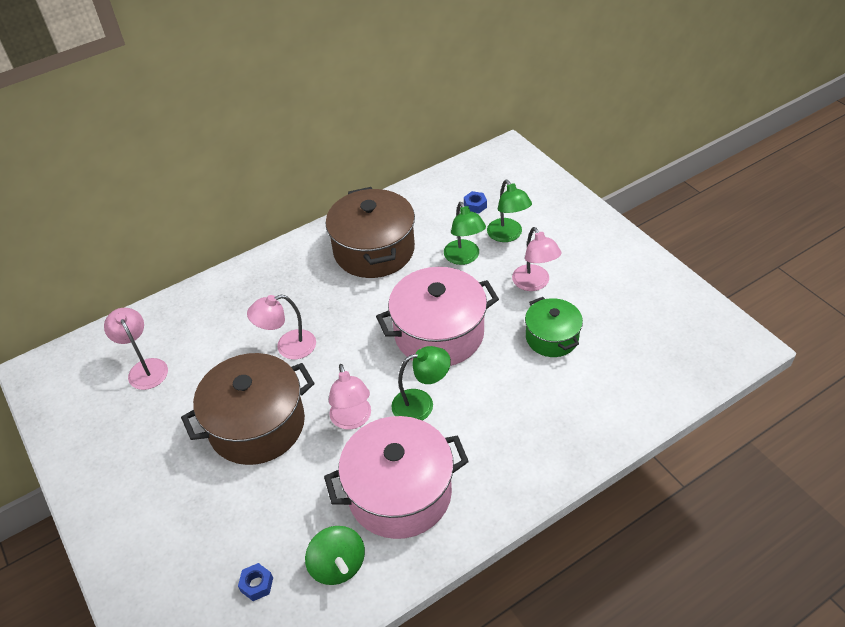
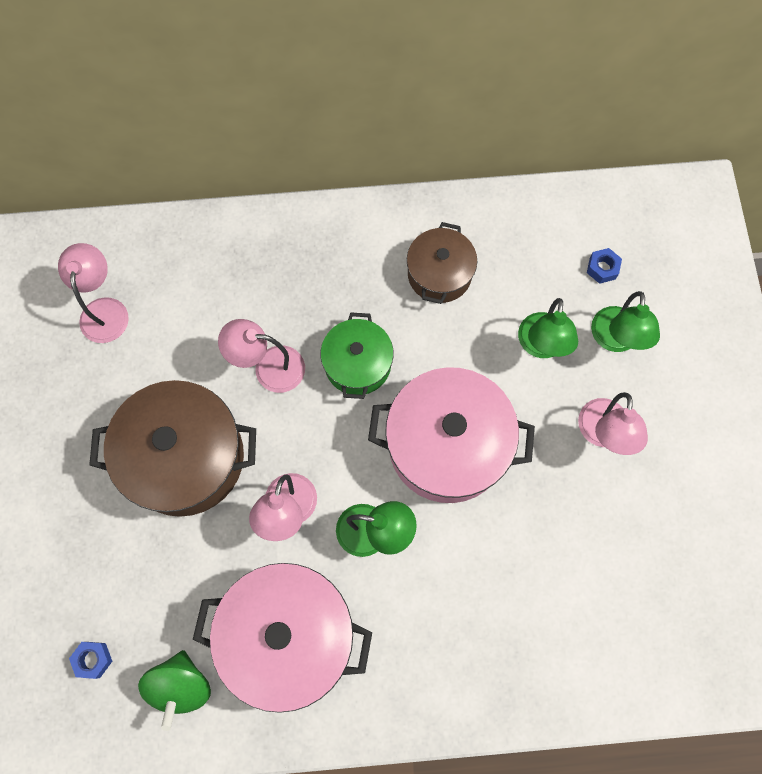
camera: 25 degrees right, 25 degrees up
(374, 250) = (439, 274): brown pot -> brown pot, size x0.58
(552, 337) = (575, 526): green pot -> green pot (358, 364)

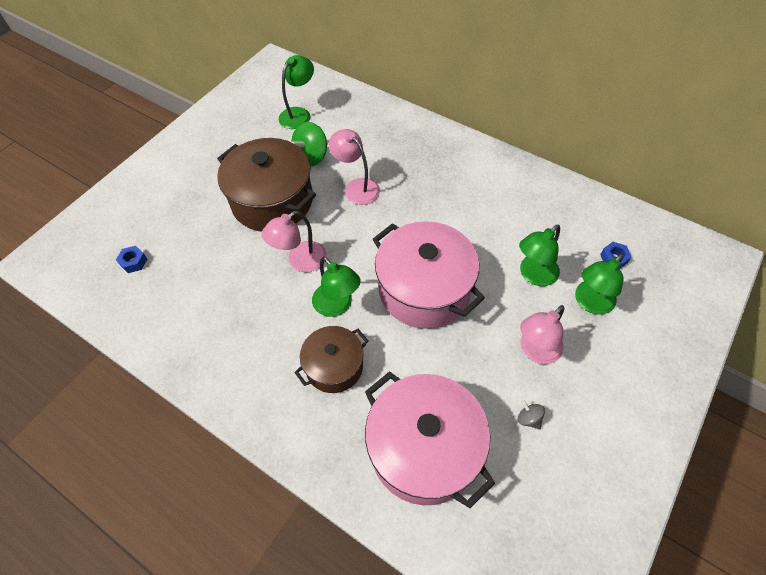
camera: 40 degrees right, 15 degrees down
(104, 310) = (299, 114): pink lamp -> green lamp
(181, 686) = (160, 307): green spinning top -> green spinning top (311, 157)
(288, 636) = (238, 324): pink pot -> pink pot (424, 449)
(358, 364) = (408, 215): green pot -> none
(439, 274) = (498, 200): brown pot -> brown pot (334, 366)
(645, 510) = (528, 419): none -> grey spinning top

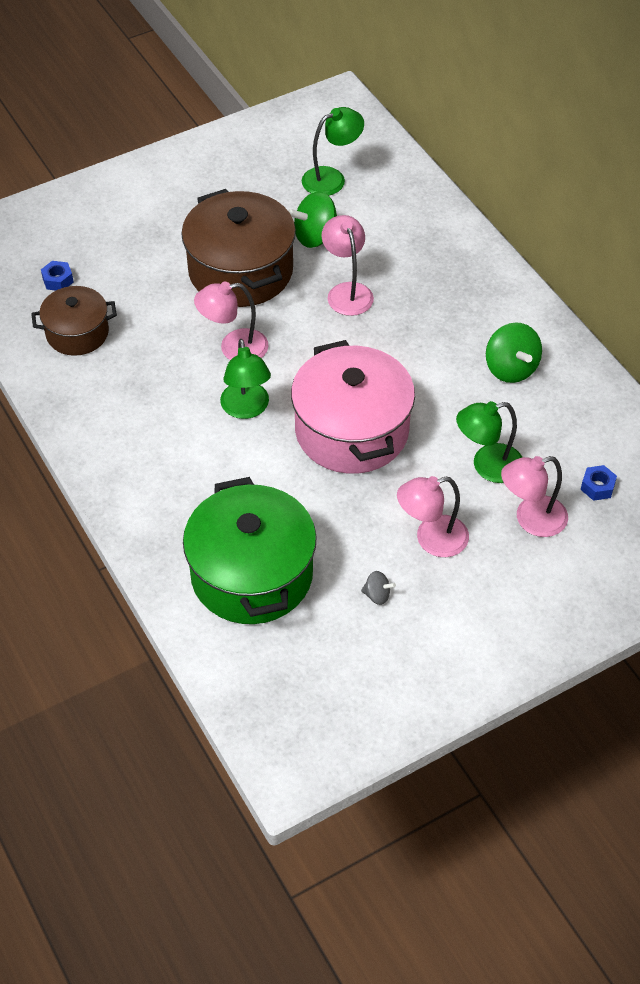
camera: 25 degrees right, 5 degrees down
(334, 366) = (208, 465): brown pot -> brown pot (77, 333)
(424, 449) = (251, 575): pink pot -> green pot
(500, 198) = (511, 369): none -> green spinning top
(528, 419) = (377, 595): grey spinning top -> grey spinning top turned 120 degrees clockwise
(590, 303) = (531, 519): green lamp -> pink lamp

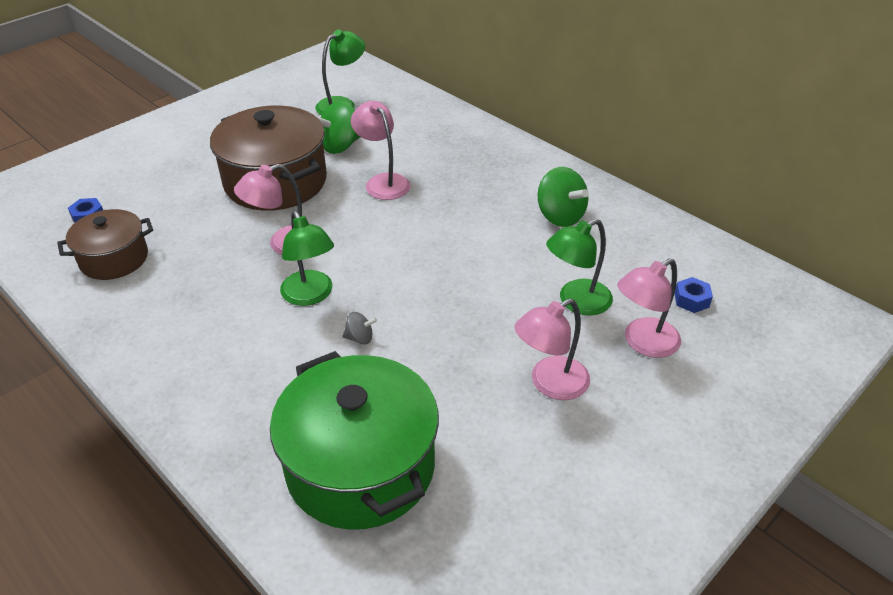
camera: 15 degrees left, 10 degrees down
(352, 431) = (427, 295): pink pot -> none
(377, 595) = (514, 457): grey spinning top -> grey spinning top (360, 338)

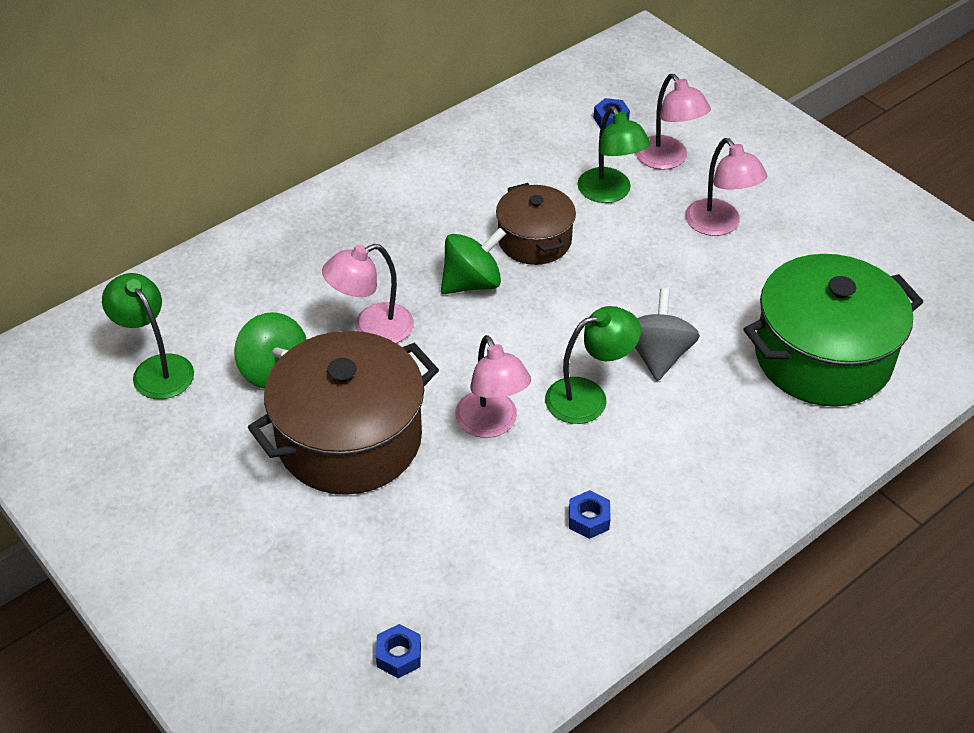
camera: 85 degrees left, 5 degrees up
(114, 259) = (501, 605): brown pot -> brown pot (534, 240)
(181, 299) = (588, 519): none -> blue nut
(360, 338) = (658, 355): grey spinning top -> grey spinning top, size x1.97
(560, 216) = (469, 185): green spinning top -> green spinning top (472, 283)

